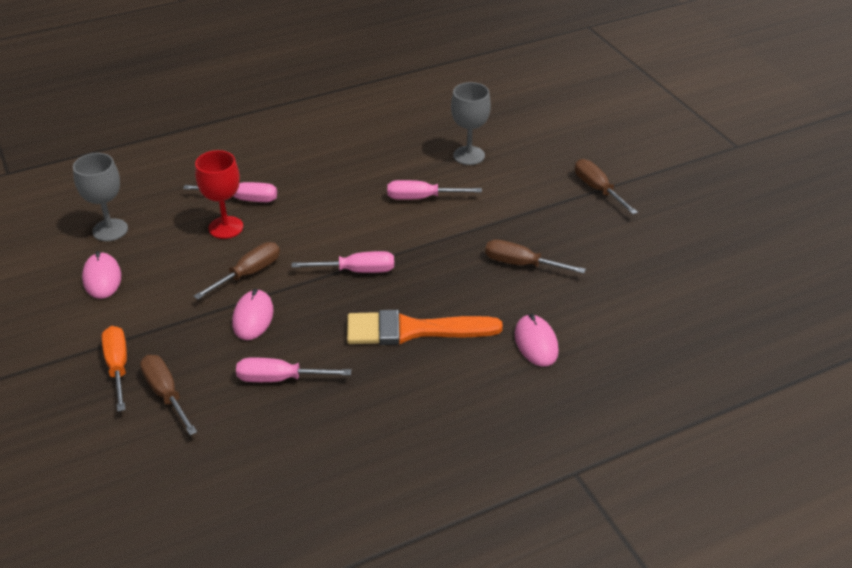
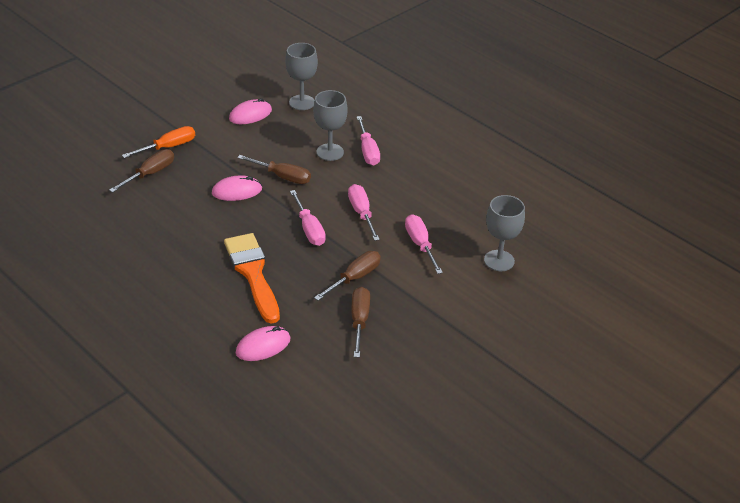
camera: 70 degrees right, 0 degrees up
(226, 227) = (330, 152): red goblet -> grey goblet
(280, 379) = (179, 219): pink screwdriver -> pink screwdriver (362, 213)
(598, 189) = (495, 356): brown screwdriver -> brown screwdriver (354, 278)

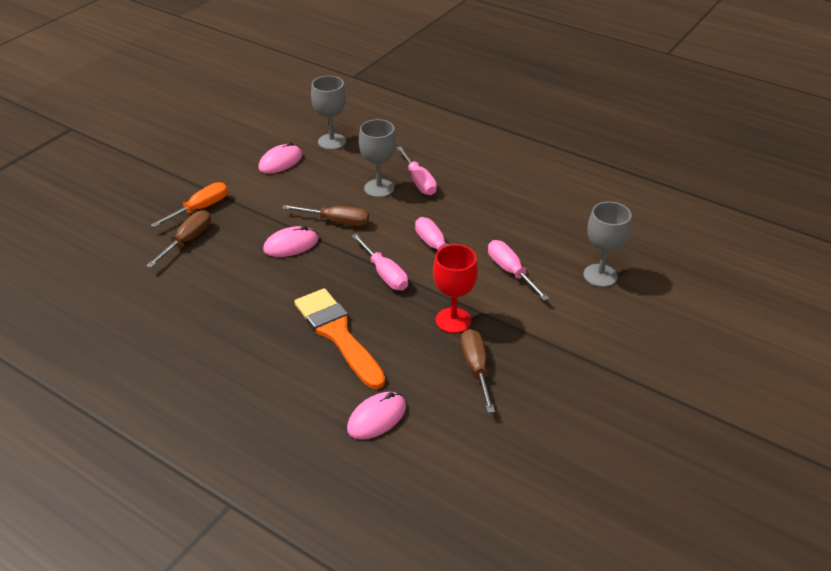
camera: 10 degrees left, 0 degrees up
(354, 278) = (453, 320): brown screwdriver -> red goblet

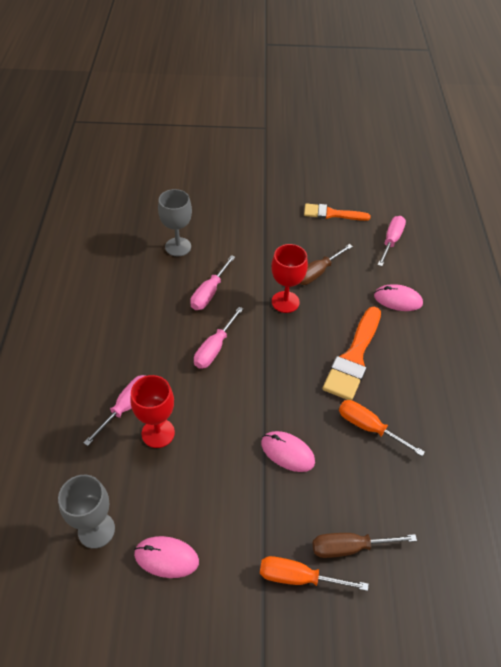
camera: 125 degrees left, 10 degrees up
(259, 303) = (369, 427): none -> orange screwdriver
(336, 222) = (231, 437): brown screwdriver -> none
(379, 188) = (158, 433): grey goblet -> red goblet
(384, 274) = (270, 365): pink screwdriver -> pink screwdriver (391, 241)
(575, 442) = (332, 214): none -> orange brush

